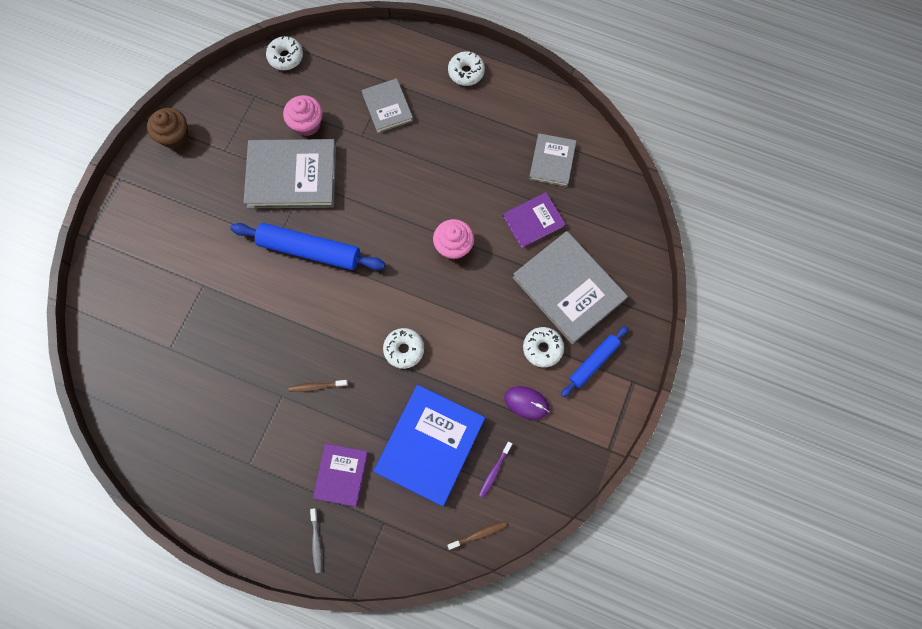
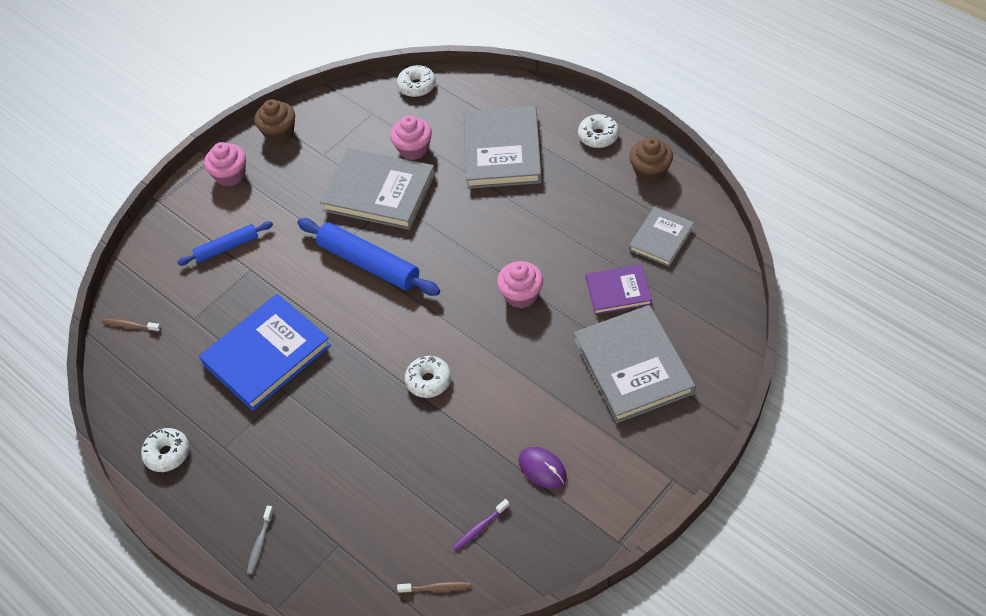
camera: 25 degrees right, 20 degrees down
(145, 192) = (230, 175): none -> pink cupcake
(316, 386) = (323, 392): brown toothbrush -> brown toothbrush (130, 325)
(341, 475) = (313, 485): purple book -> none
(387, 107) = (502, 151): grey book -> grey book, size x1.76
(430, 445) = (419, 482): blue book -> blue book (266, 354)
(522, 97) = (650, 171): none -> brown cupcake
(542, 348) = (581, 419): white donut -> white donut (167, 454)
(593, 362) = (635, 447): blue rolling pin -> blue rolling pin (227, 247)

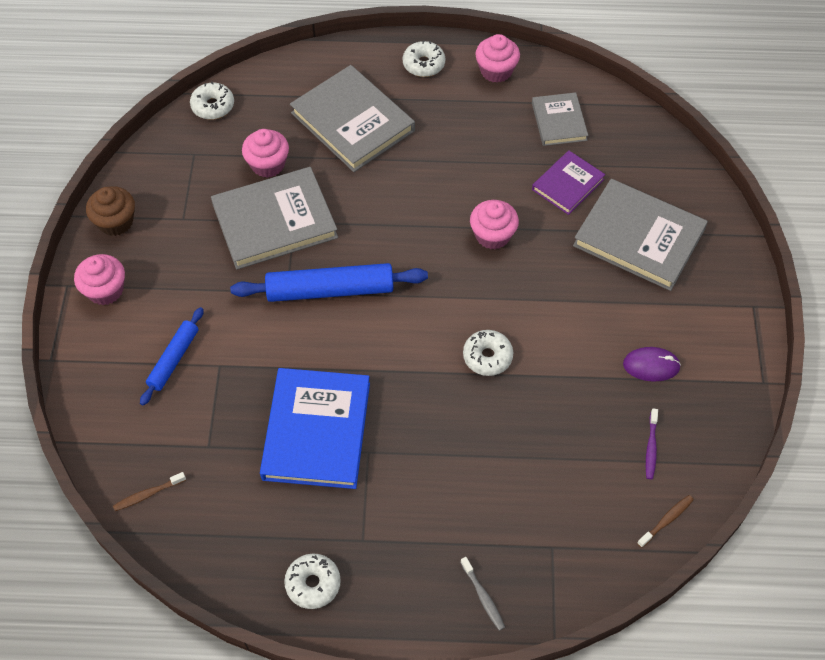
camera: 45 degrees left, 5 degrees up
(650, 171) = (496, 71): brown cupcake -> pink cupcake

